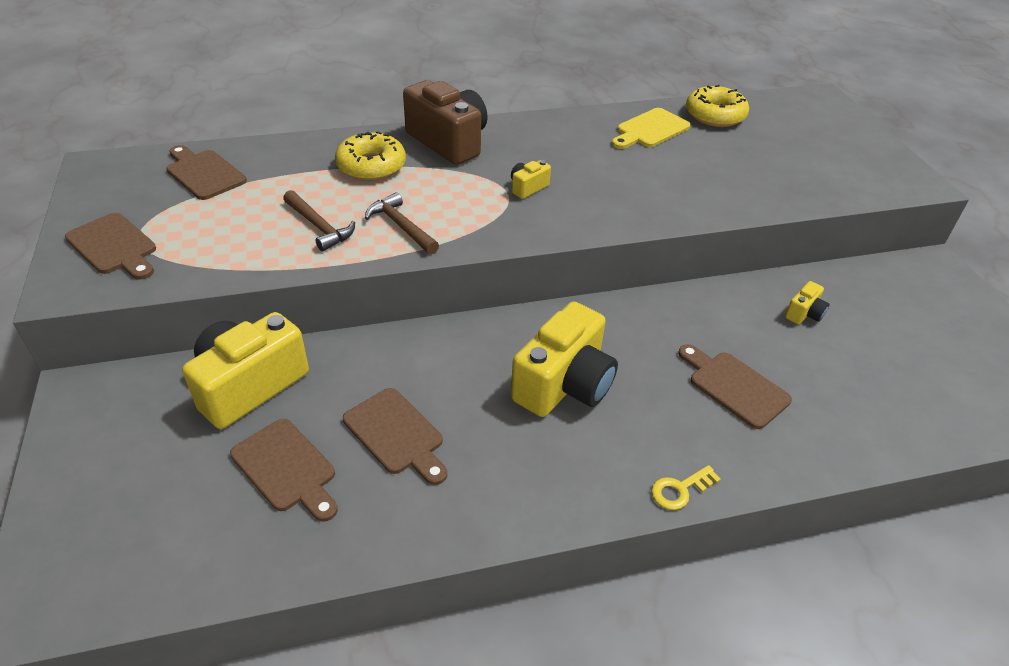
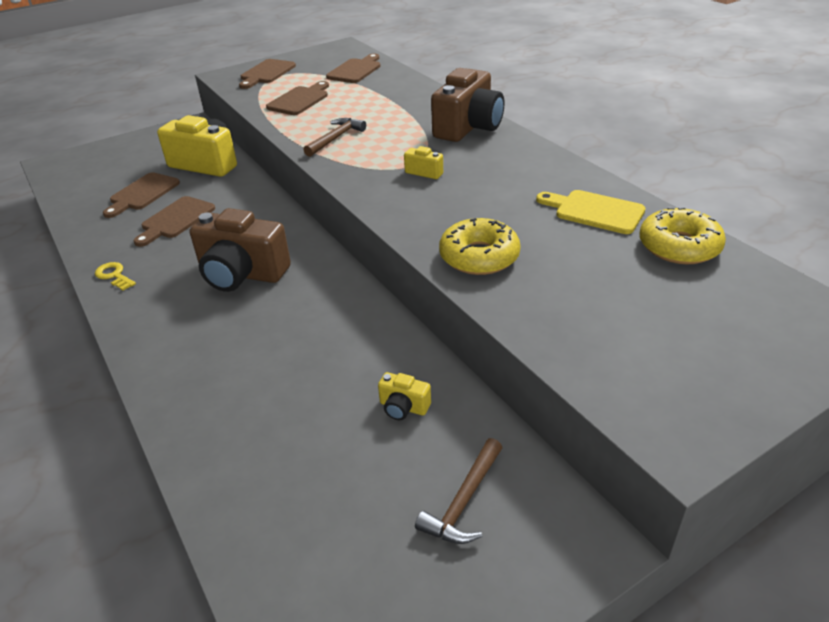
camera: 75 degrees right, 5 degrees down
(319, 226) = (318, 115): brown hammer -> brown hammer (464, 501)
(371, 166) = (407, 111): yellow donut -> yellow donut (479, 256)
(564, 384) = (242, 274): yellow camera -> brown camera
(680, 490) = (138, 350): yellow key -> yellow key (114, 275)
(734, 386) = (267, 367): brown cutting board -> brown cutting board (300, 100)

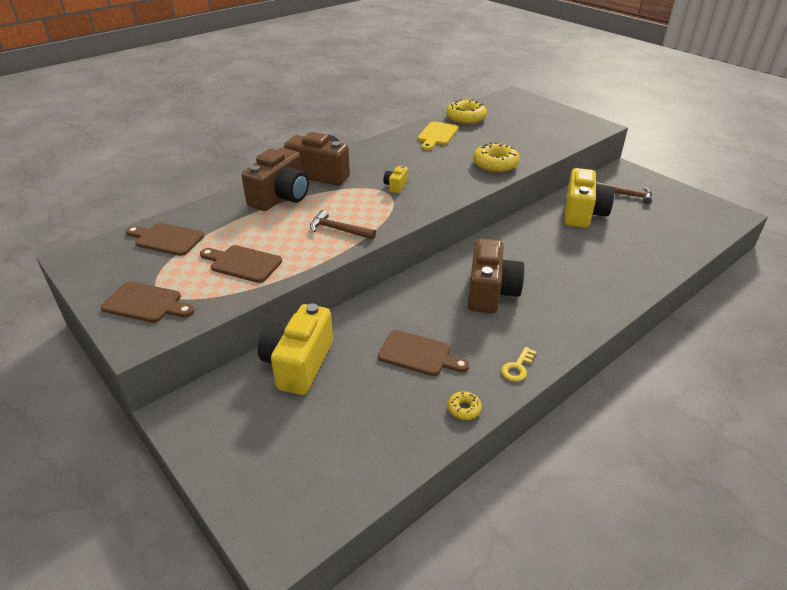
camera: 100 degrees left, 0 degrees up
(92, 238) = (464, 409): none -> yellow donut
(142, 193) = (368, 399): brown cutting board -> none
(403, 407) = (583, 213): yellow camera -> yellow camera, size x2.25
(416, 109) = (281, 197): none -> brown camera

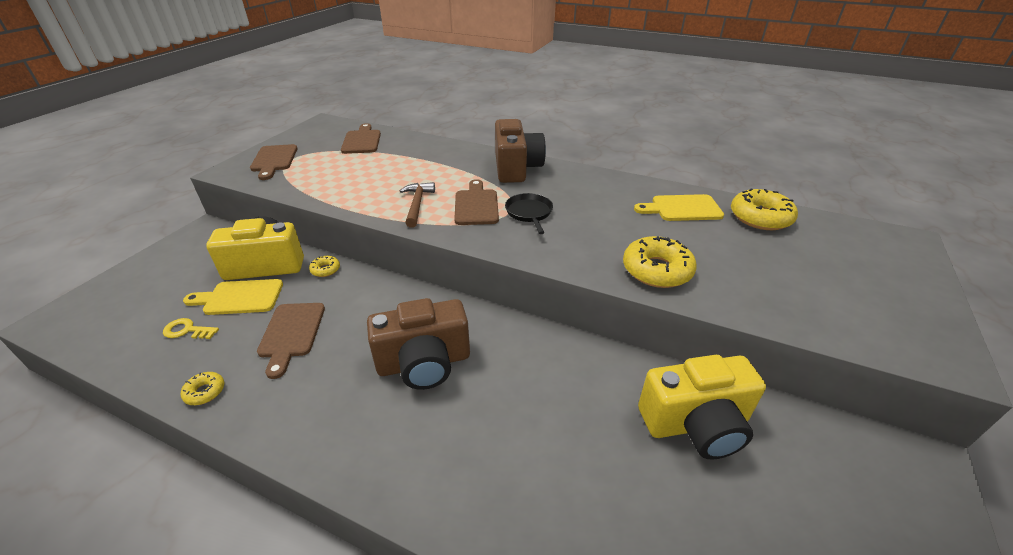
camera: 65 degrees right, 0 degrees up
(243, 263) = (339, 178): brown cutting board -> brown cutting board (476, 205)
(281, 197) = (456, 162): brown camera -> none
(339, 325) = (325, 270): none -> yellow donut
(343, 385) = (239, 297): none -> yellow cutting board
(396, 186) = (529, 213): yellow camera -> black pan
(517, 367) = (280, 424): yellow key -> yellow key (187, 330)
(626, 195) = (825, 481): brown hammer -> none

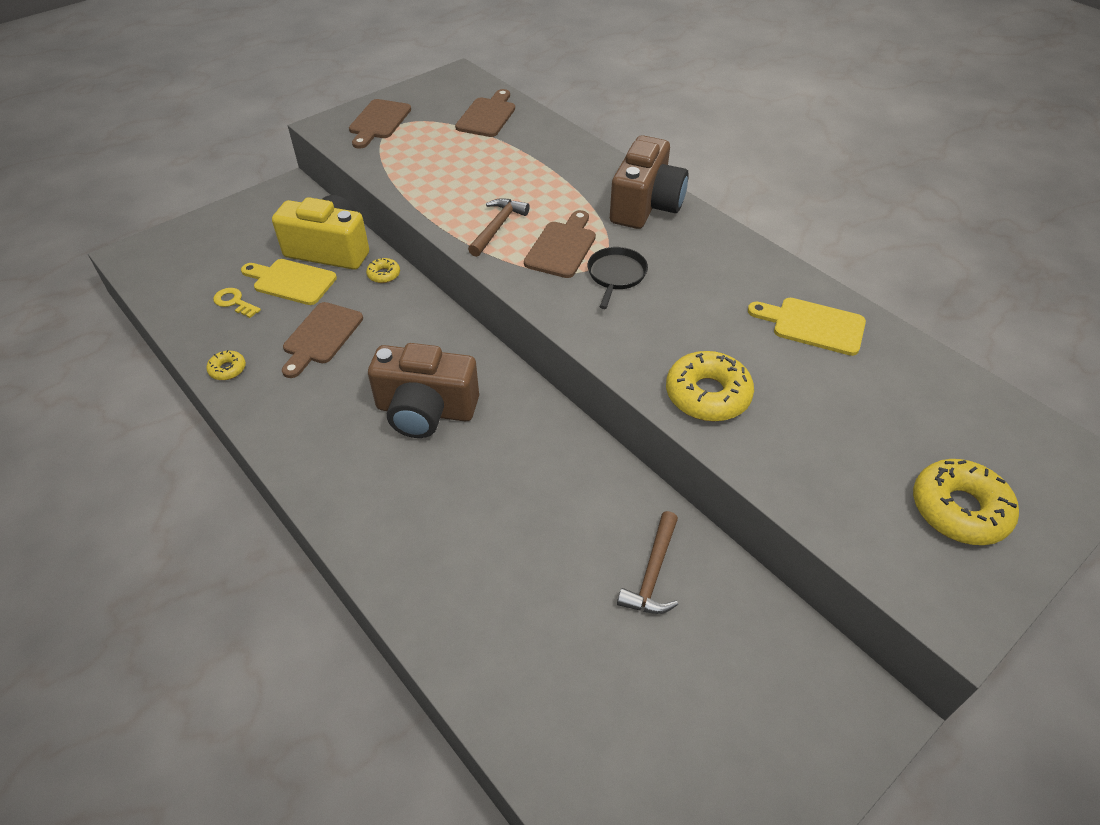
camera: 25 degrees right, 10 degrees up
(696, 424) = (653, 573): yellow camera -> brown hammer
(760, 217) = (908, 369): yellow donut -> yellow donut (959, 509)

